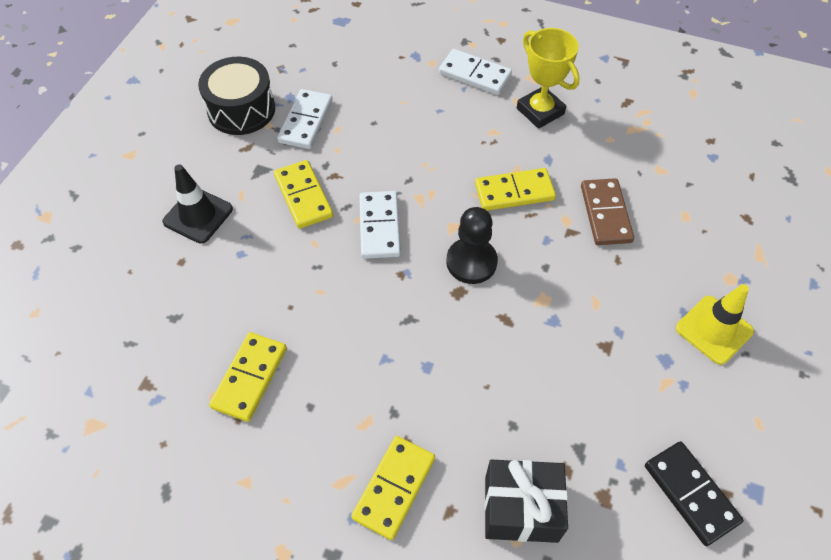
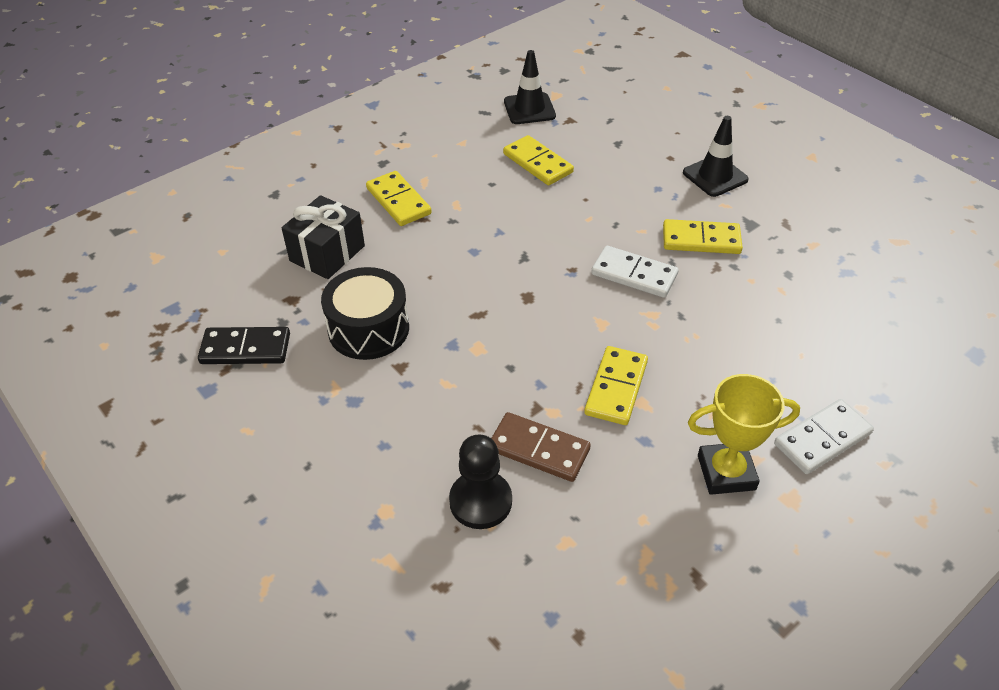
camera: 120 degrees right, 10 degrees down
(138, 440) = (529, 109): none -> black traffic cone
(241, 109) = (843, 234): black drum -> black drum (368, 329)
(305, 121) = (804, 271): white domino -> none
(471, 262) = (553, 318): black pawn -> black pawn (480, 501)
(714, 330) = (348, 456): yellow traffic cone -> none

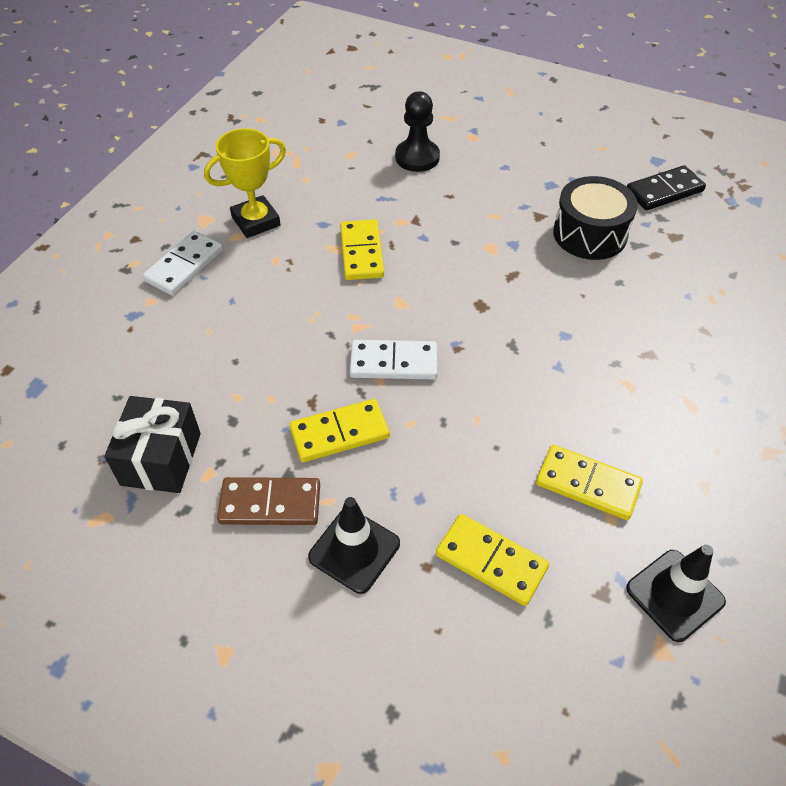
camera: 155 degrees right, 5 degrees up
(327, 253) = (693, 285): black gift -> black gift (161, 459)
(398, 201) = (690, 367): yellow domino -> yellow domino (491, 561)
(538, 450) = (397, 195): brown domino -> brown domino (270, 503)

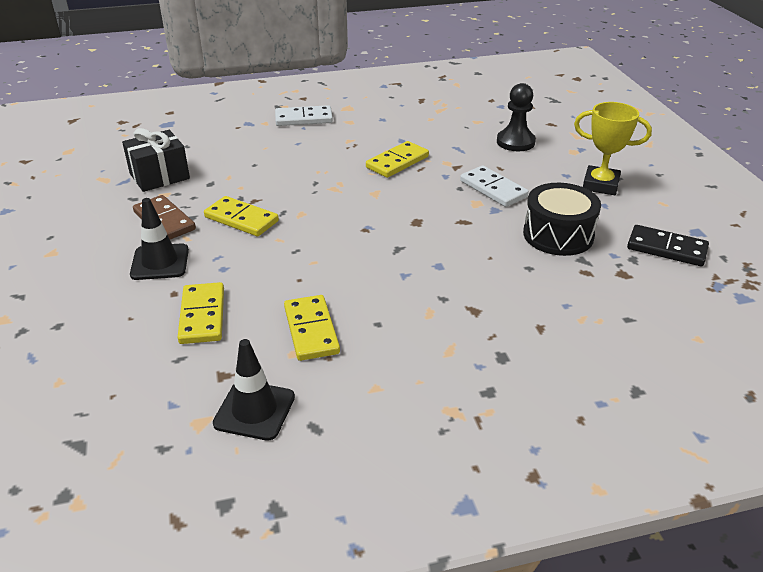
camera: 50 degrees right, 15 degrees down
(256, 221) = (370, 121): yellow trophy -> yellow trophy (600, 185)
(394, 362) = (321, 212): white domino -> white domino (493, 189)

